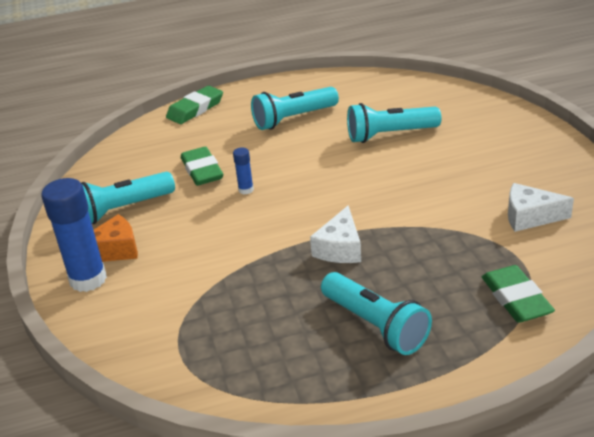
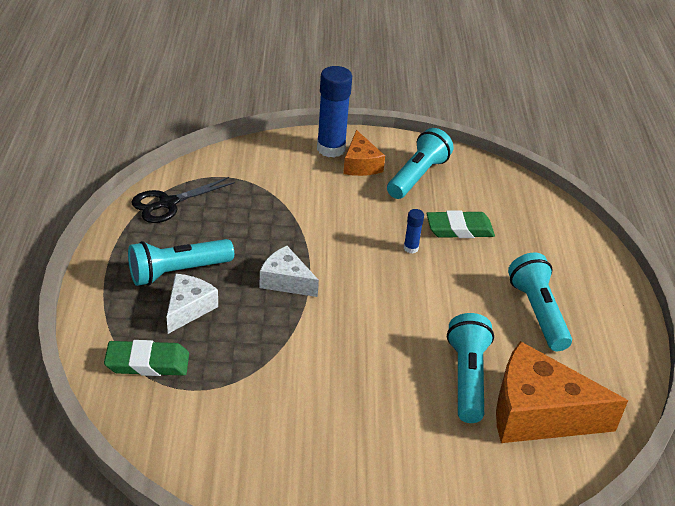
camera: 100 degrees right, 5 degrees up
(123, 210) = (417, 176): turquoise flashlight -> turquoise flashlight turned 45 degrees clockwise
(195, 109) = (590, 247): green eraser -> none
(258, 380) = (168, 203): none -> black scissors
(401, 104) = (538, 413): none -> orange cheese
(530, 217) = (251, 426): white cheese -> white cheese (188, 309)

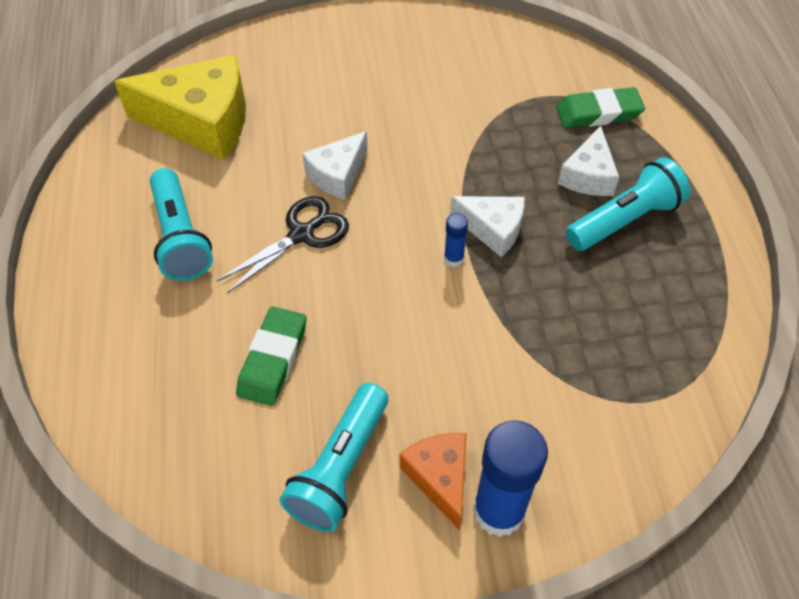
camera: 175 degrees right, 15 degrees up
(168, 203) = (696, 327): black scissors -> black scissors (302, 234)
(407, 342) = (337, 174): none -> white cheese
(411, 248) = (342, 309): blue glue stick -> blue glue stick (453, 258)
(459, 229) = (272, 359): green eraser -> green eraser turned 60 degrees counterclockwise
(467, 377) = (272, 146): turquoise flashlight -> none
(538, 413) = (202, 122): orange cheese -> yellow cheese

